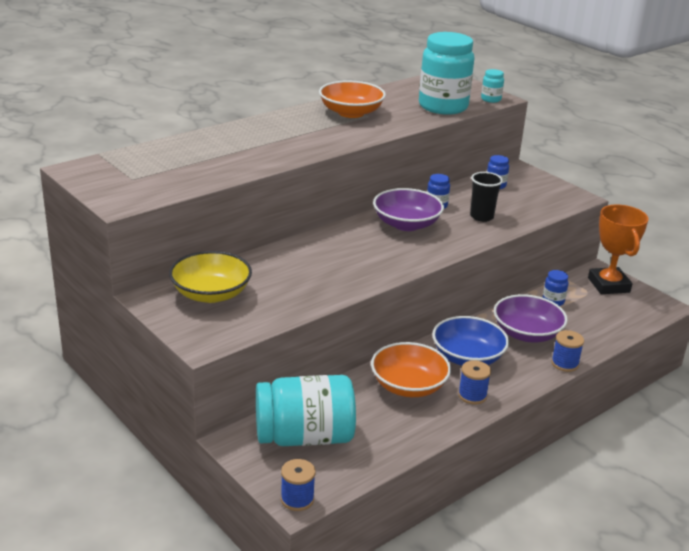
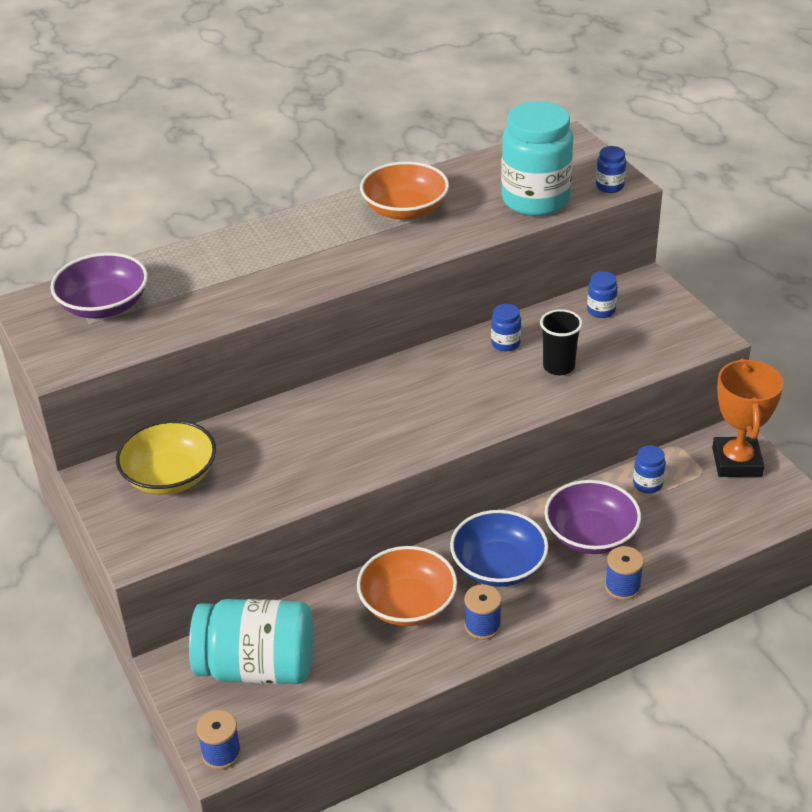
camera: 15 degrees right, 10 degrees up
(406, 224) = (452, 375): purple bowl -> purple bowl (104, 305)
(491, 99) = (609, 186): turquoise jar -> blue jar

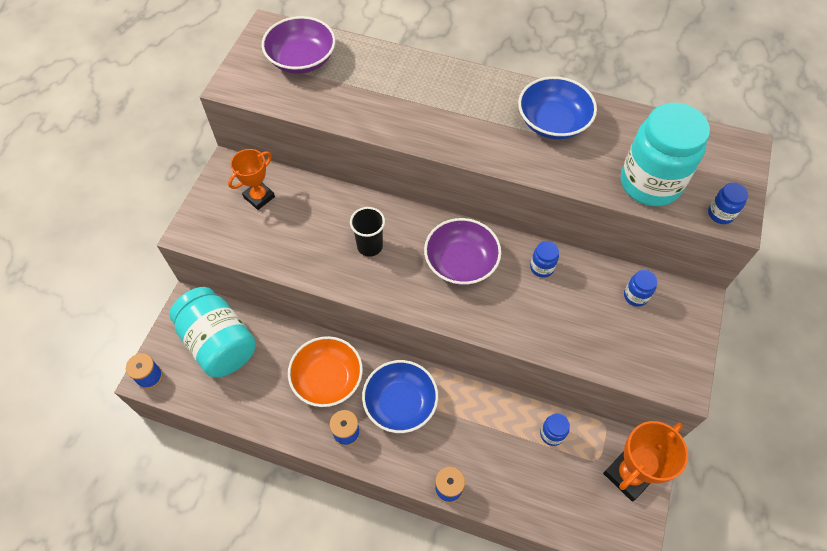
camera: 45 degrees right, 20 degrees up
(170, 476) = (259, 197): yellow bowl -> orange trophy
(405, 209) = (553, 122): orange bowl -> blue bowl
(558, 366) = (552, 315): black cup -> black cup (370, 246)
(590, 535) = (475, 435): purple bowl -> purple bowl (461, 262)

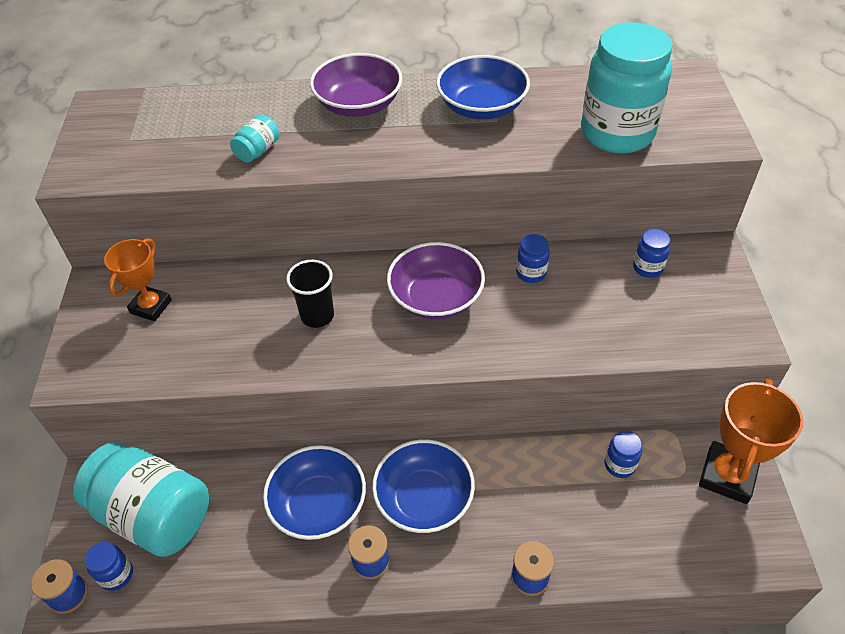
camera: 20 degrees left, 10 degrees down
(301, 59) = (155, 125): purple bowl -> purple bowl (358, 104)
(327, 379) = (318, 505): orange bowl -> blue bowl
(366, 107) = (258, 151): none -> turquoise jar
(720, 214) = (705, 140): blue jar -> blue jar (116, 575)

